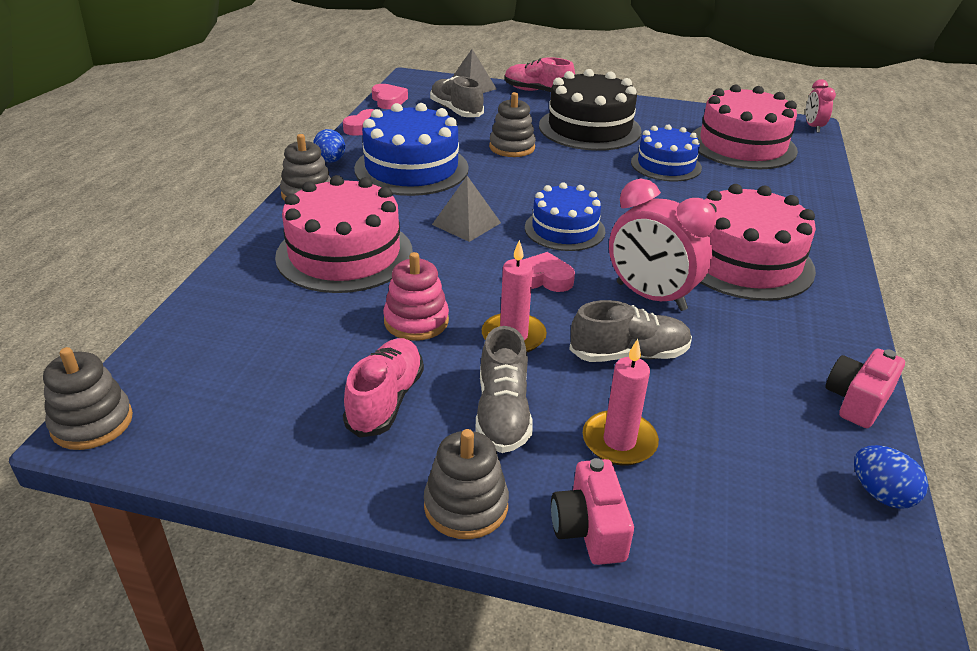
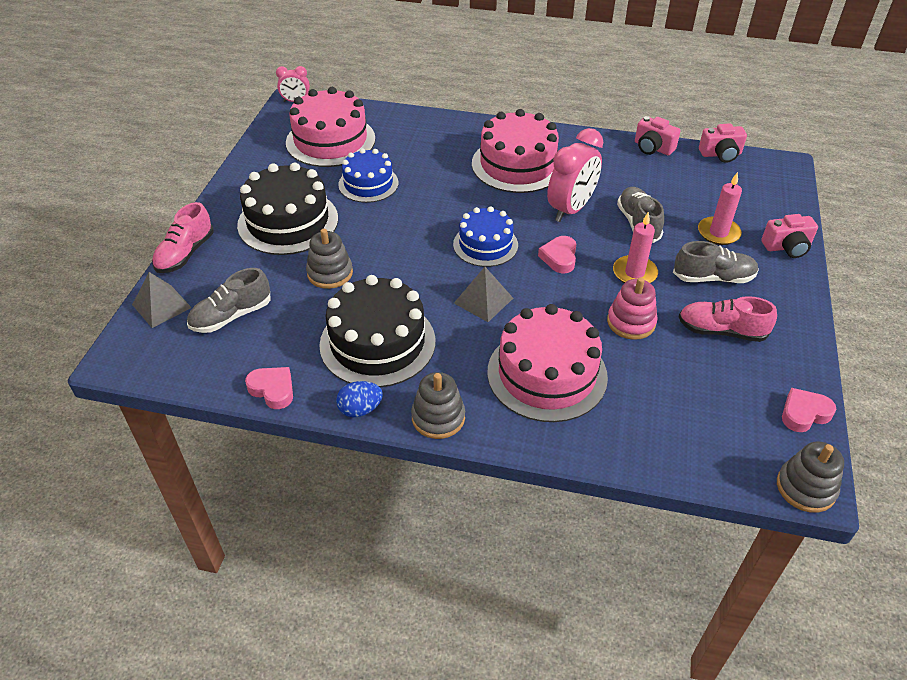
camera: 90 degrees left, 10 degrees up
(388, 100) = (191, 377): pink heart -> pink heart (804, 413)
(411, 168) = (377, 343): blue cake -> black cake
(466, 506) = (792, 291): grey stacking toy -> none
(881, 494) = (720, 154): blue egg -> pink camera

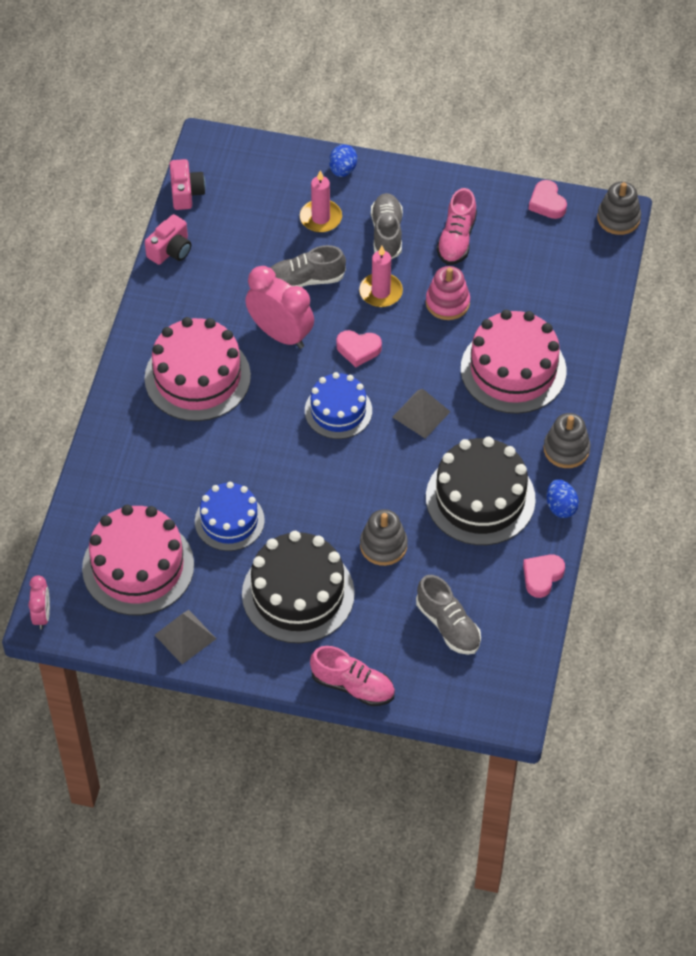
camera: 90 degrees left, 10 degrees up
(161, 306) = (435, 691): grey pyramid -> grey pyramid (185, 636)
(787, 247) = (342, 170): pink camera -> blue egg

